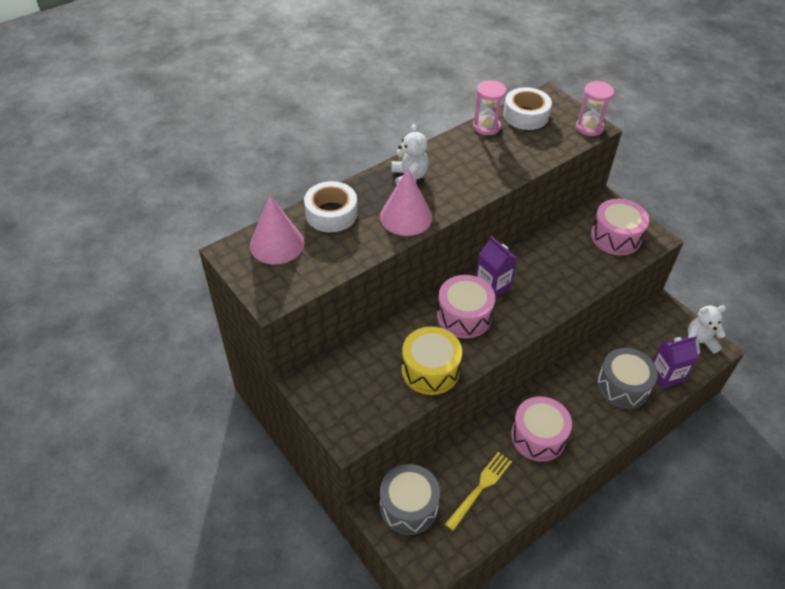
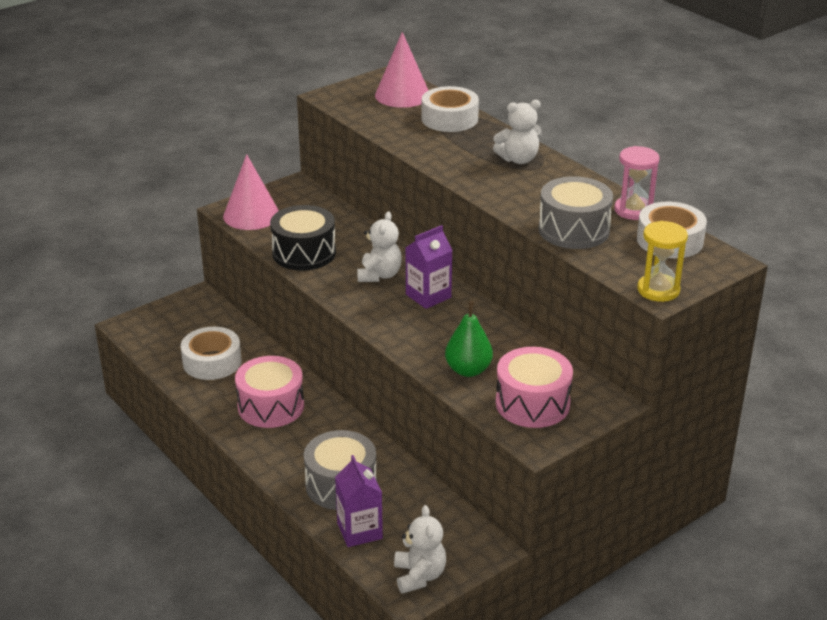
camera: 90 degrees right, 15 degrees down
(406, 217) = (449, 157): pink cone -> pink cone (251, 215)
(408, 506) = (198, 316): grey drum -> grey drum (574, 230)
(430, 370) = (304, 253): yellow drum -> black drum
(464, 316) = (379, 275): pink drum -> white teddy bear
(480, 487) = (212, 362): yellow fork -> white tape
(585, 267) = (468, 370): none -> green pear
(589, 127) = (658, 290): pink hourglass -> yellow hourglass

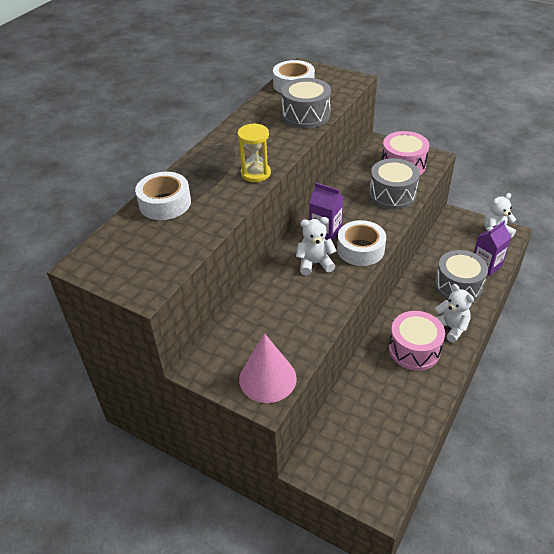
camera: 110 degrees left, 10 degrees up
(212, 362) = (389, 410): white tape -> white tape (360, 249)
(304, 253) = (310, 316): black drum -> none
(402, 95) = (125, 243): pink cone -> none
(468, 370) = (392, 194): green pear -> grey drum
(518, 159) = (221, 155): white teddy bear -> white teddy bear (451, 328)
(633, 210) = (266, 101): pink hourglass -> none
(658, 290) = (350, 80): yellow hourglass -> yellow hourglass (255, 173)

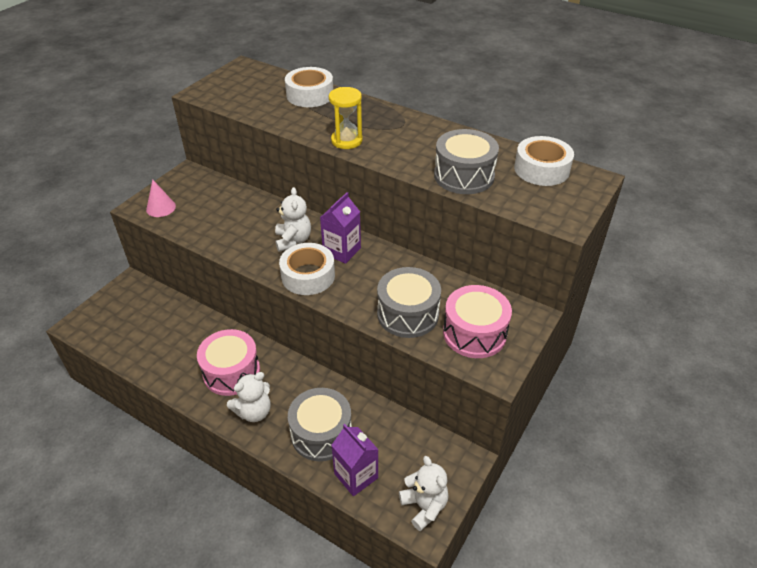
camera: 90 degrees right, 0 degrees up
(267, 378) = (161, 208): pink cone -> pink cone, size x0.60

